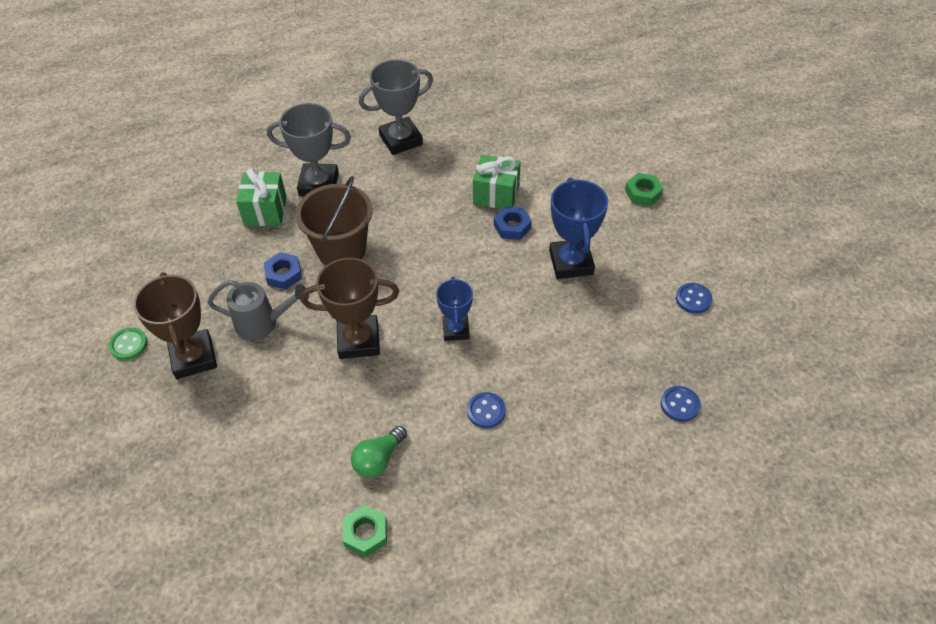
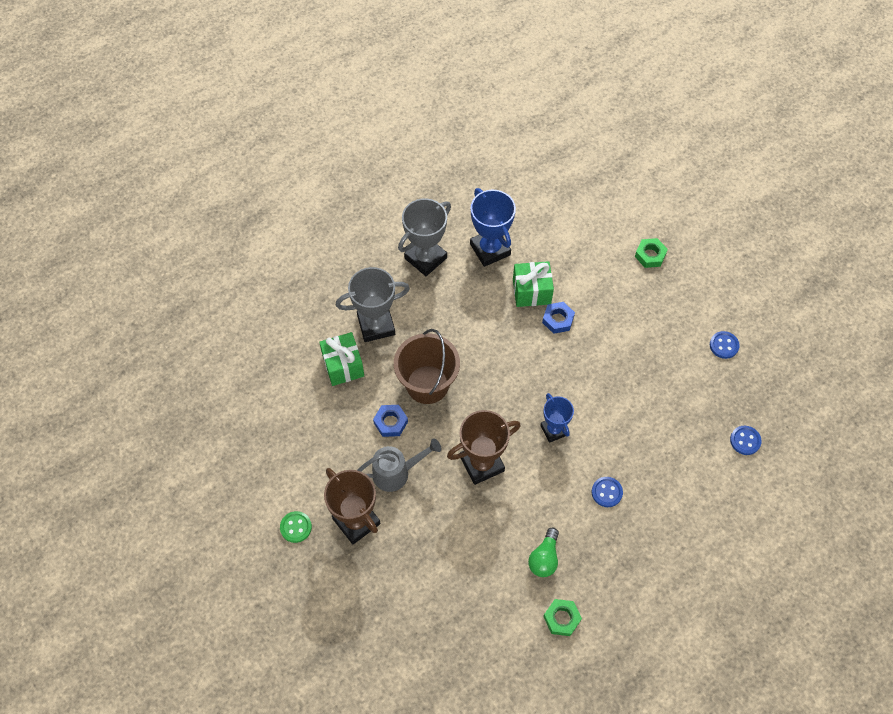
camera: 20 degrees left, 10 degrees up
(571, 262) = (618, 340): blue trophy -> blue trophy (490, 249)

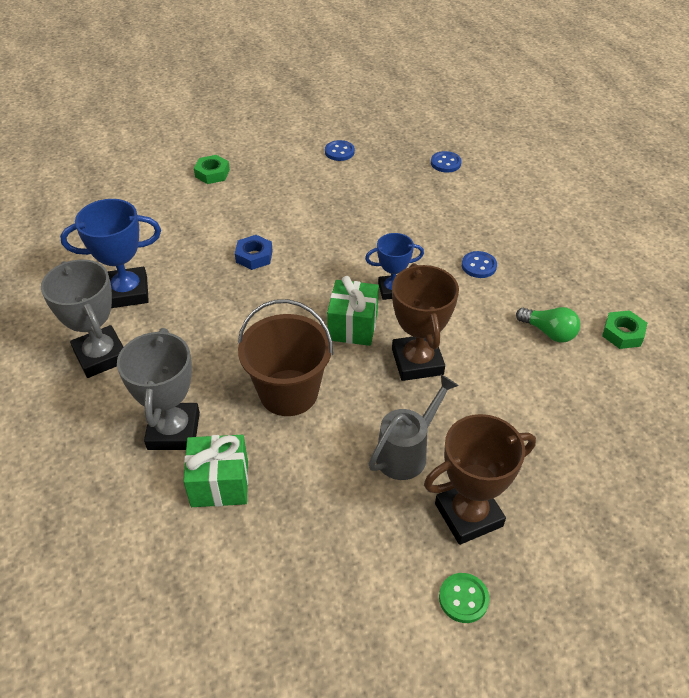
camera: 75 degrees left, 15 degrees down
(390, 422) = (330, 444): blue nut -> none
(396, 473) = (406, 453): grey watering can -> grey watering can turned 45 degrees clockwise
(531, 291) = (206, 269): green gift -> green gift (353, 326)

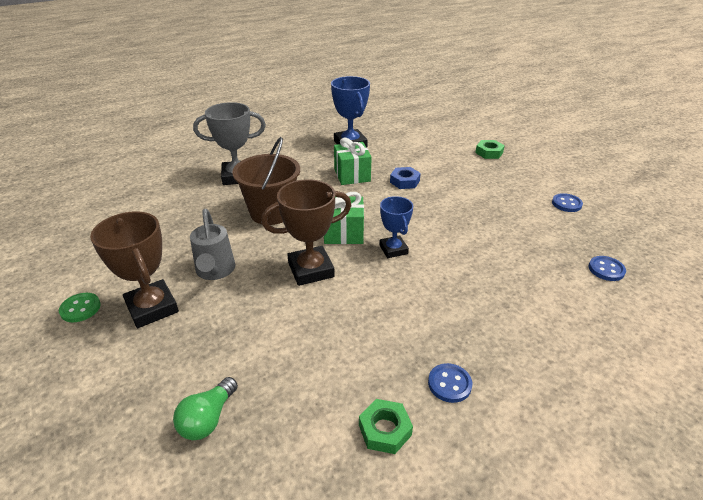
camera: 80 degrees right, 10 degrees down
(101, 356) = (294, 146): grey trophy -> none
(220, 483) = (196, 197): green gift -> green gift (352, 175)
(406, 453) = (215, 271): grey watering can -> grey watering can turned 45 degrees clockwise
(479, 266) = (450, 302): blue button -> blue button (449, 384)
(549, 332) = (369, 359): green light bulb -> green light bulb (208, 419)

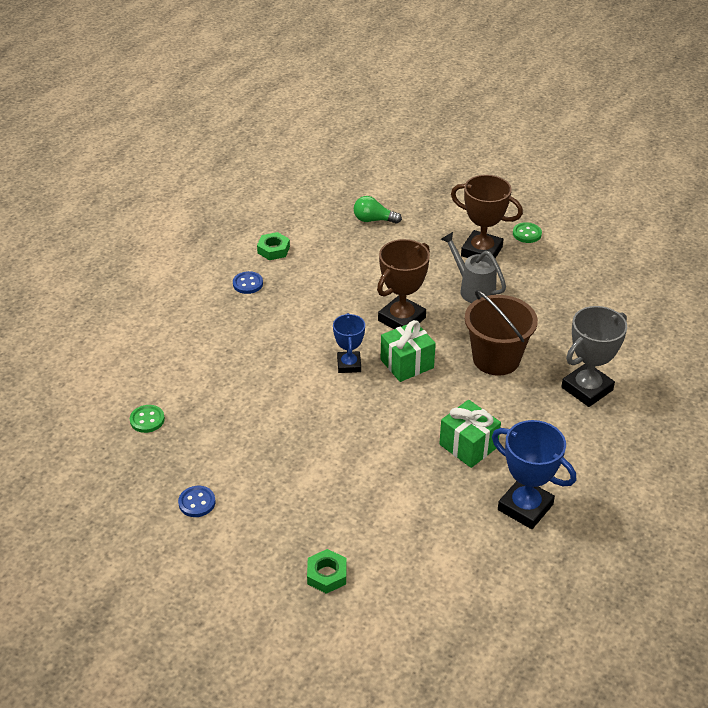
camera: 150 degrees right, 5 degrees up
(208, 419) = (373, 220): green light bulb -> green light bulb turned 75 degrees counterclockwise
(393, 249) = (349, 365): blue trophy -> blue trophy turned 45 degrees clockwise
(404, 181) = (400, 461): blue nut -> none
(606, 269) = (147, 420): blue button -> green button

